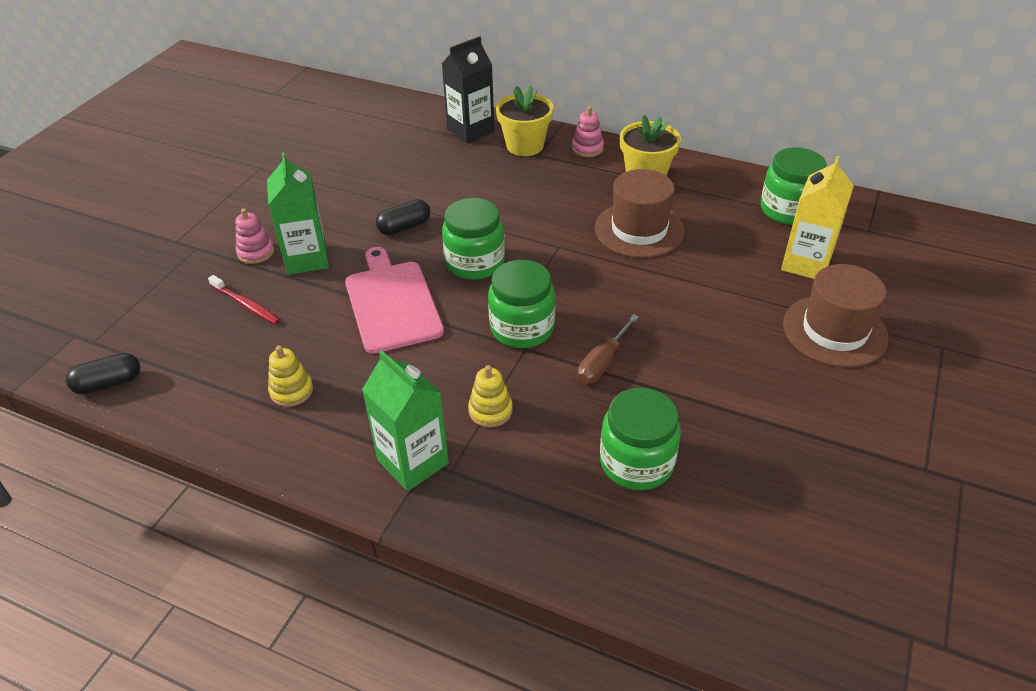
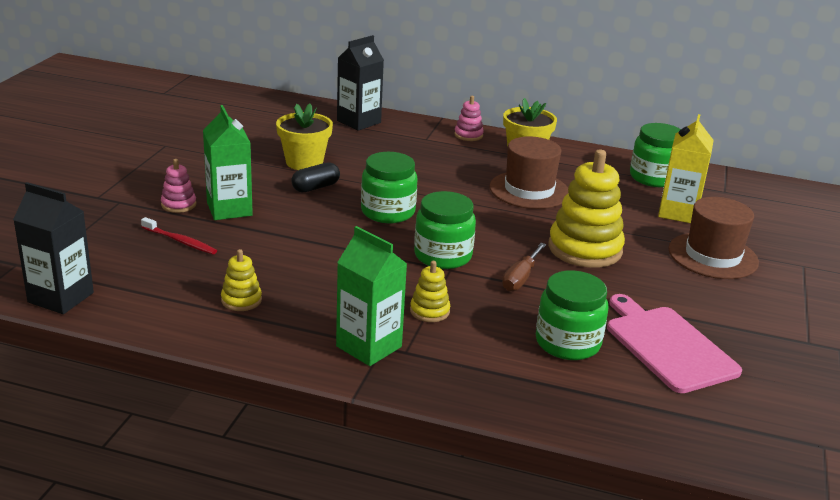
camera: 10 degrees left, 15 degrees down
(108, 383) = (61, 297): black capsule -> black carton
(392, 303) = (319, 239): pink cutting board -> pink cutting board (667, 346)
(525, 146) = (411, 133): yellow flower pot -> yellow flower pot (304, 162)
(685, 319) = (585, 249): none -> yellow stacking toy

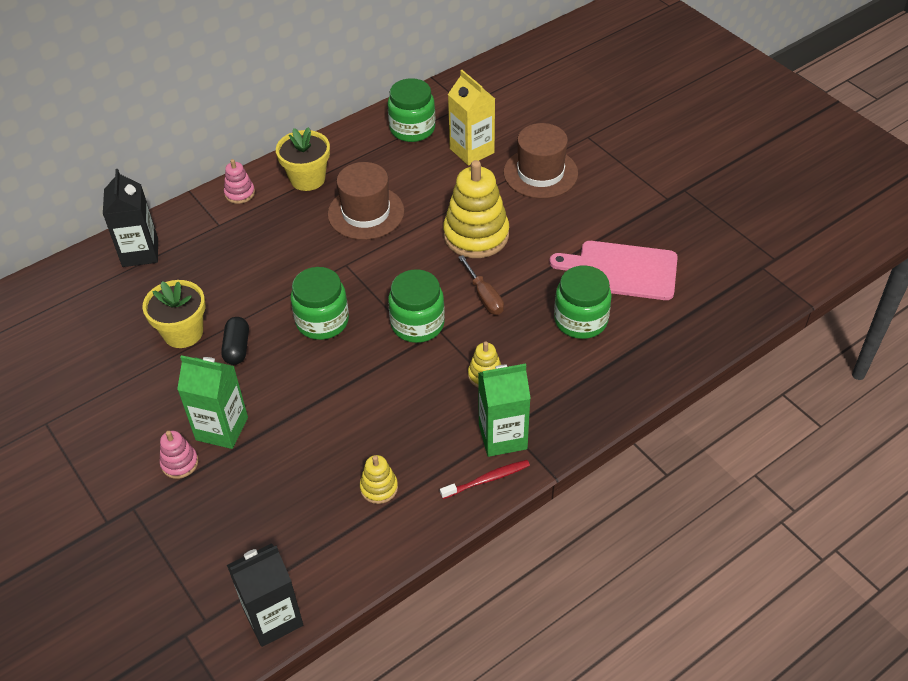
camera: 50 degrees left, 20 degrees up
(180, 241) = (248, 490): red toothbrush -> red toothbrush (487, 479)

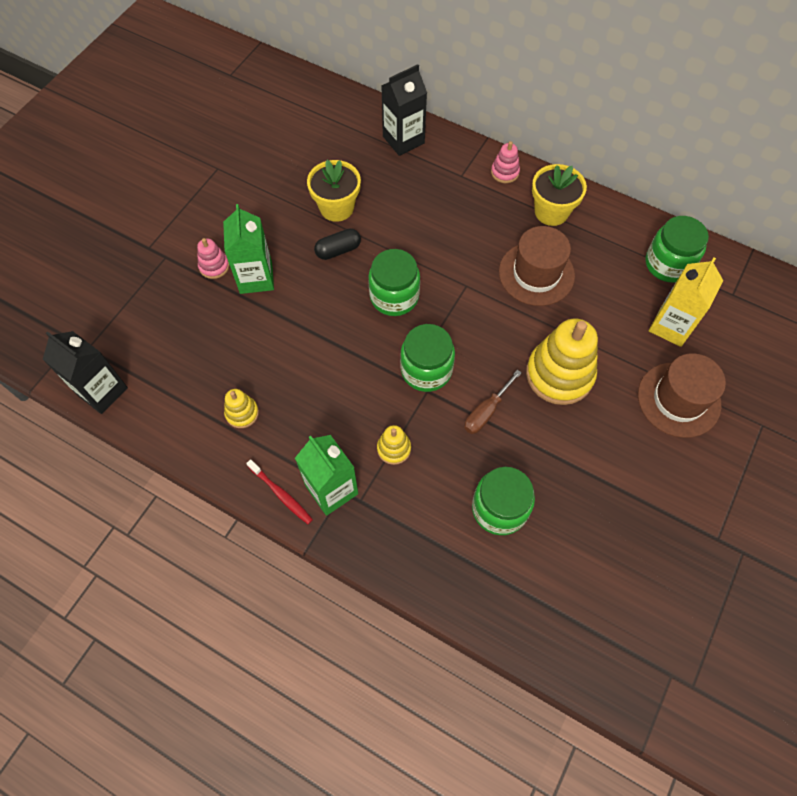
camera: 65 degrees right, 15 degrees up
(621, 270) = (586, 525): pink cutting board -> none

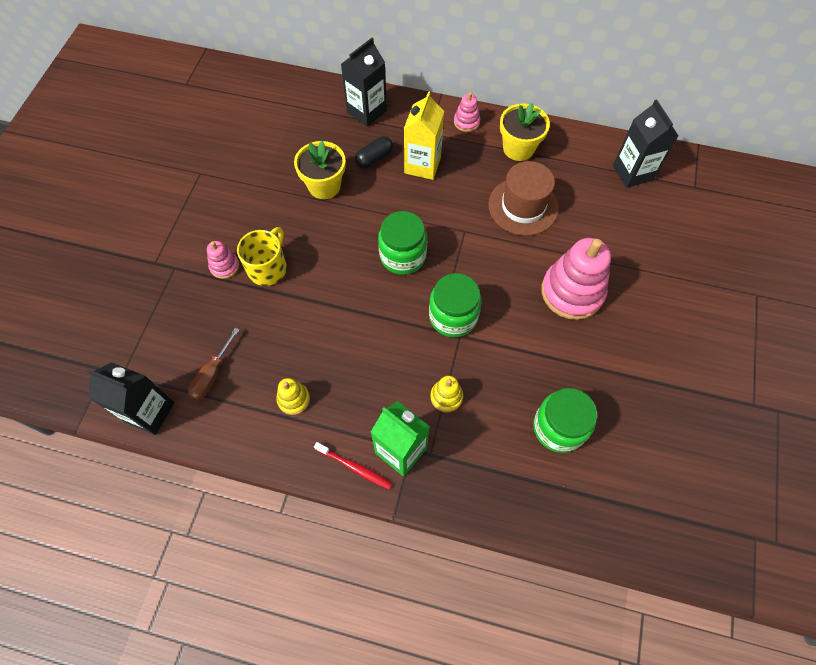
camera: 15 degrees left, 0 degrees up
(256, 278) = (268, 268): green carton -> yellow mug
(338, 250) = (338, 225): black capsule -> black capsule (374, 158)
(486, 411) = (519, 341): brown screwdriver -> brown screwdriver (212, 374)
(559, 374) = (572, 292): yellow stacking toy -> pink stacking toy
(668, 264) = (632, 172): green jar -> black carton
(671, 326) = (653, 226): yellow carton -> yellow carton (422, 165)
(678, 399) = (680, 289): brown hat -> none

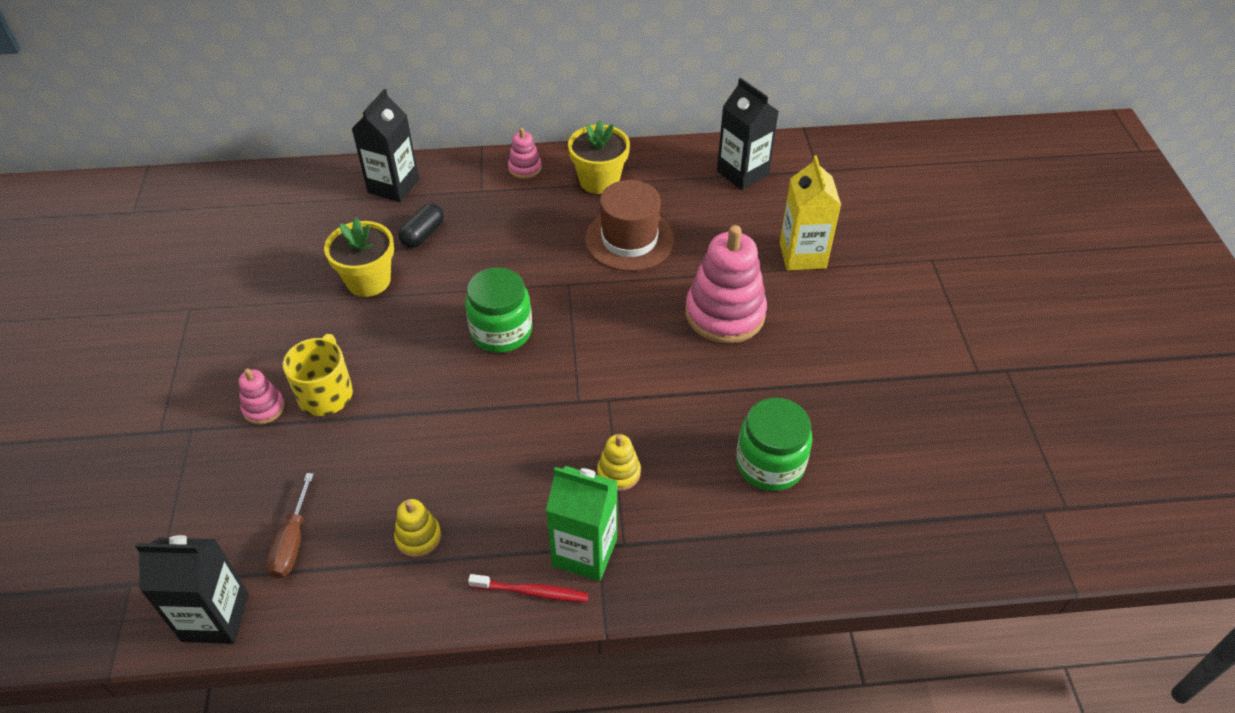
camera: 20 degrees left, 15 degrees down
(422, 165) = (488, 226): yellow carton -> yellow carton (802, 255)
(453, 316) = (591, 381): green jar -> none

